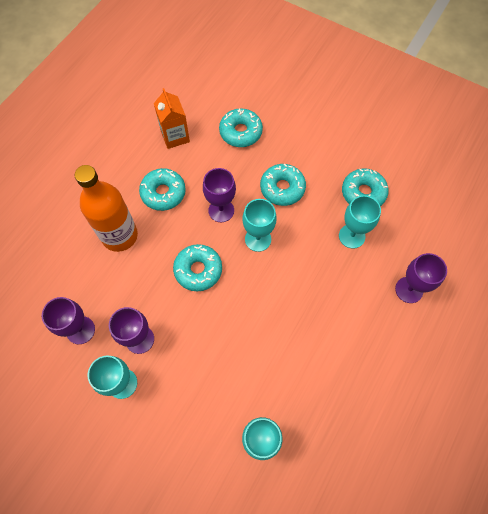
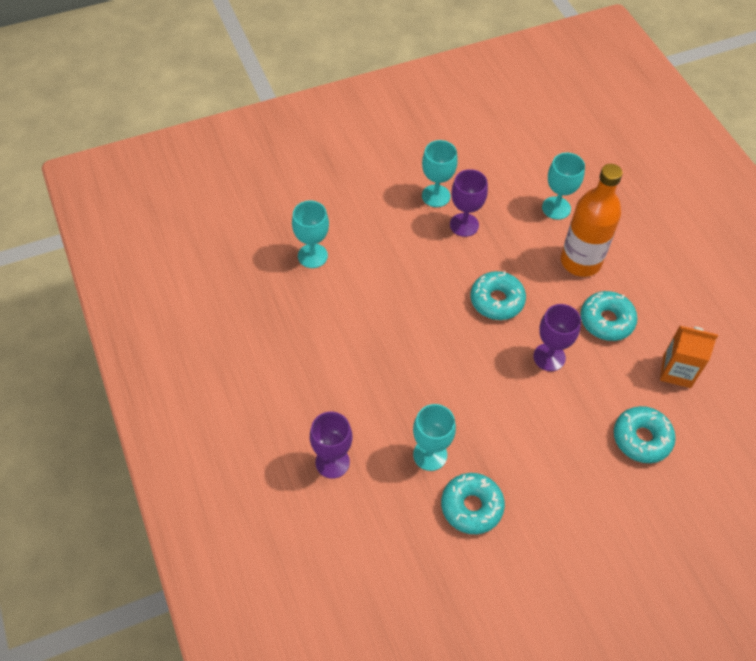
camera: 125 degrees right, 10 degrees down
(80, 330) = (505, 192): purple goblet -> none
(258, 239) = (492, 368): turquoise goblet -> turquoise goblet (556, 208)
(282, 188) = (536, 430): turquoise donut -> none

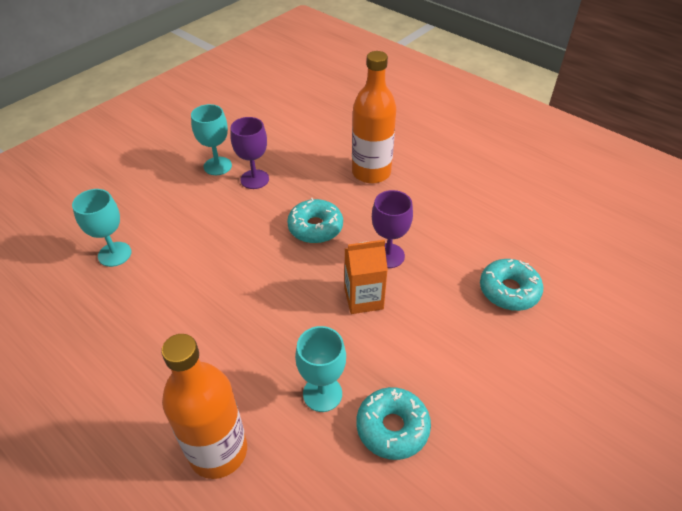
camera: 25 degrees left, 10 degrees down
(332, 462) = (218, 451): purple goblet -> orange bottle
(556, 208) = (328, 141): turquoise goblet -> none
(606, 320) = (419, 208): turquoise donut -> none
(676, 371) = (501, 225): orange carton -> orange carton (363, 298)

